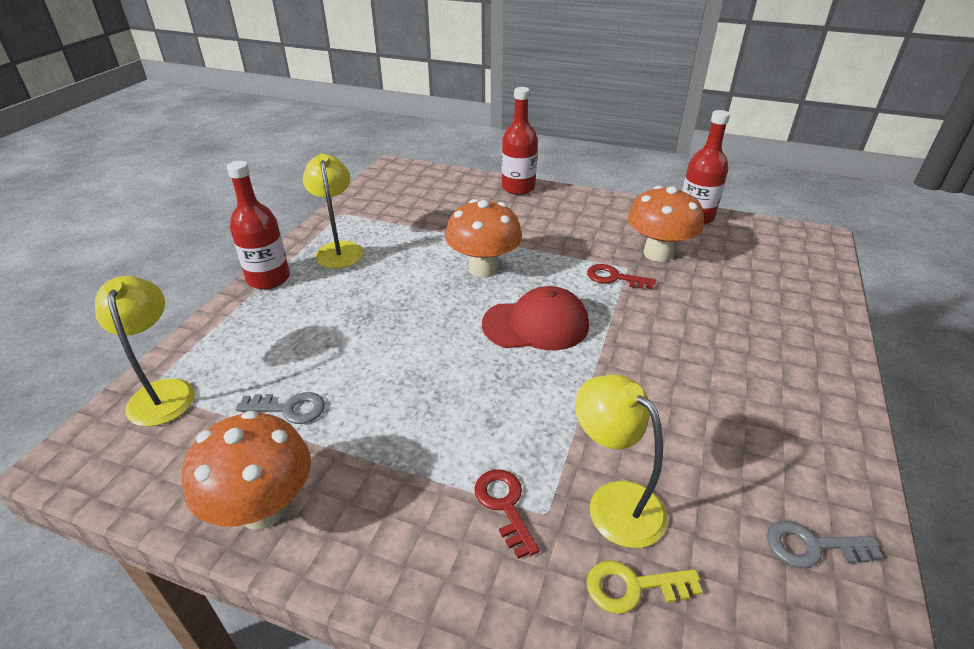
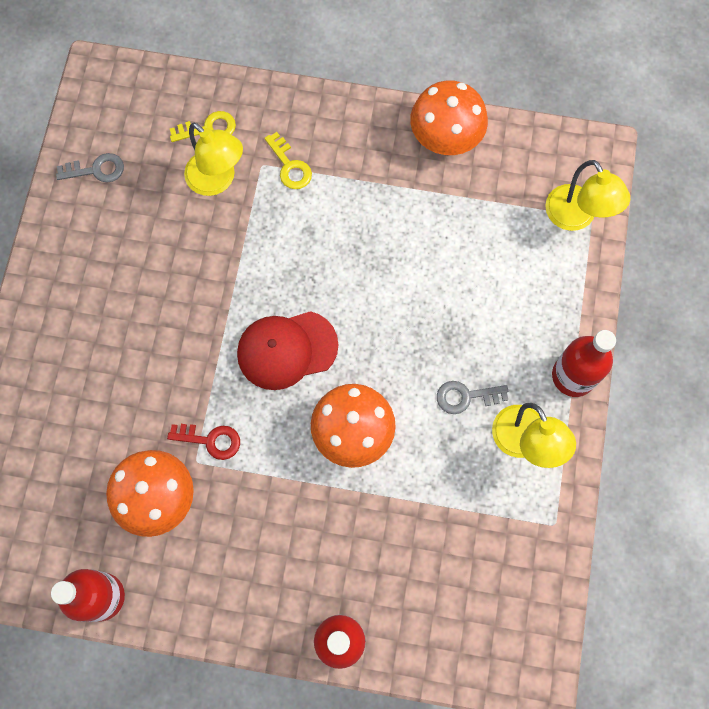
camera: 170 degrees right, 35 degrees up
(289, 409) = (468, 218): grey key -> grey key (465, 396)
(504, 505) = (290, 166): red key -> yellow key

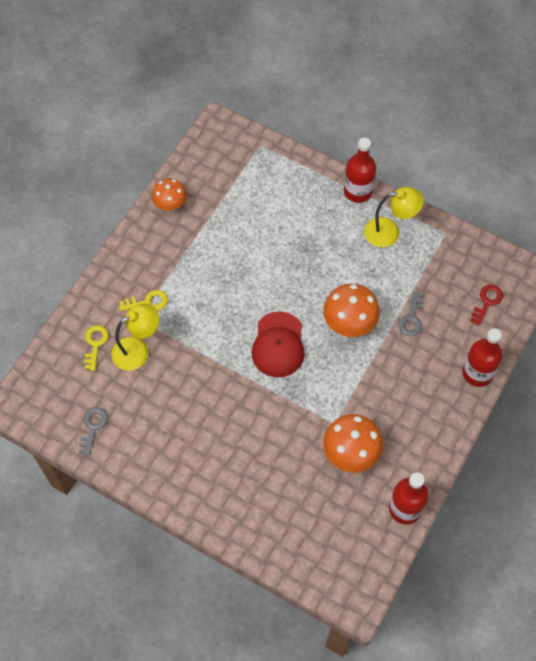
camera: 70 degrees left, 10 degrees down
(210, 440) = (323, 410): red key -> red key (487, 302)
(445, 139) = (170, 205): orange mushroom -> orange mushroom, size x0.66
(465, 396) = (349, 253): grey key -> grey key (411, 318)
(576, 217) = (256, 153): yellow lamp -> none

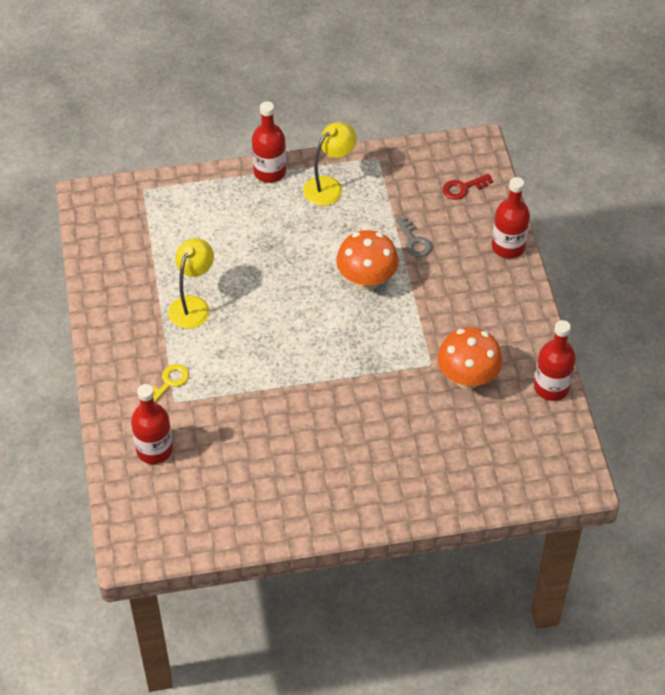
camera: 40 degrees left, 10 degrees down
(93, 427) = (222, 517): grey key -> none
(95, 344) = (154, 450): yellow key -> red bottle
(138, 350) = (199, 427): yellow lamp -> yellow lamp (193, 305)
(170, 205) = (108, 290): orange mushroom -> none
(278, 345) = (322, 337): red cap -> none
(487, 302) = (463, 188): red key -> red key turned 105 degrees counterclockwise

